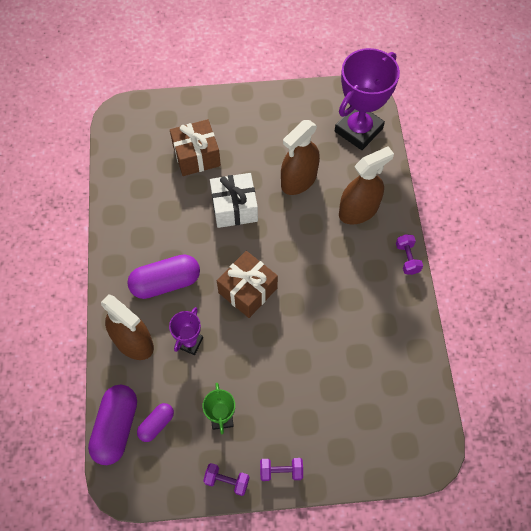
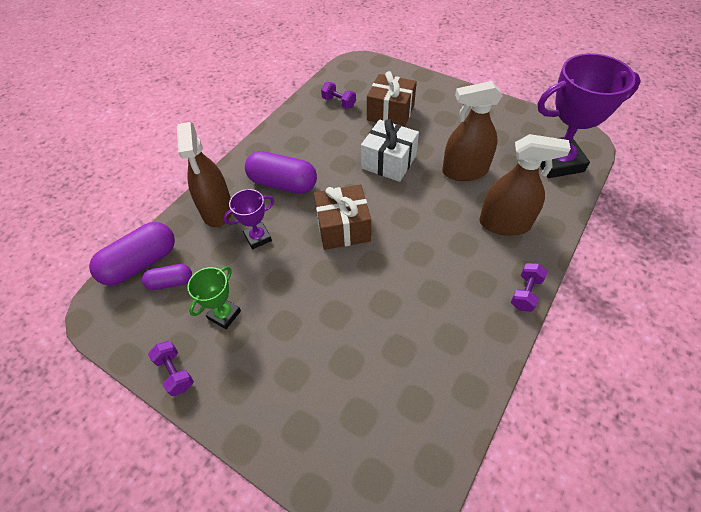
camera: 40 degrees right, 10 degrees down
(281, 471) = (228, 402): purple dumbbell -> purple dumbbell (339, 102)

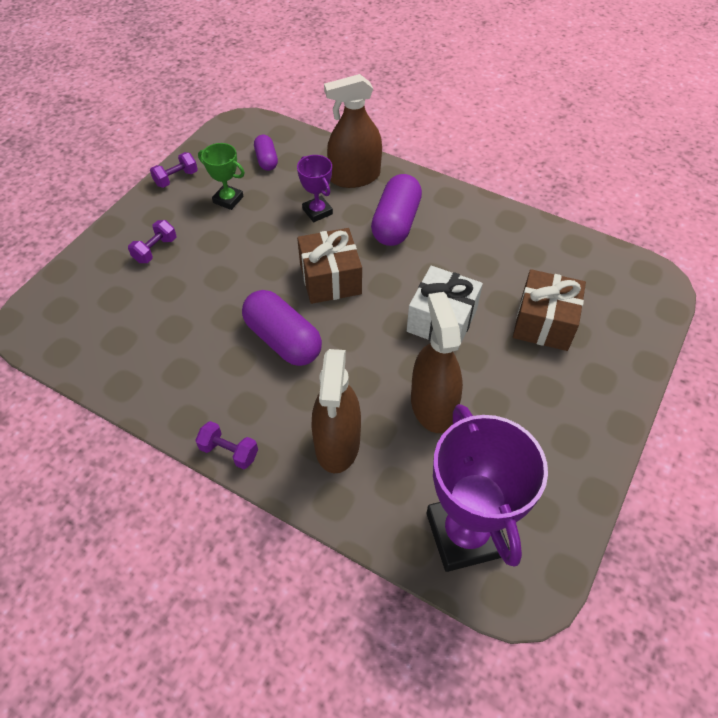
camera: 85 degrees right, 0 degrees up
(141, 263) = (289, 138): purple capsule -> purple capsule (283, 340)
(339, 102) = (554, 265): purple dumbbell -> purple dumbbell (155, 250)

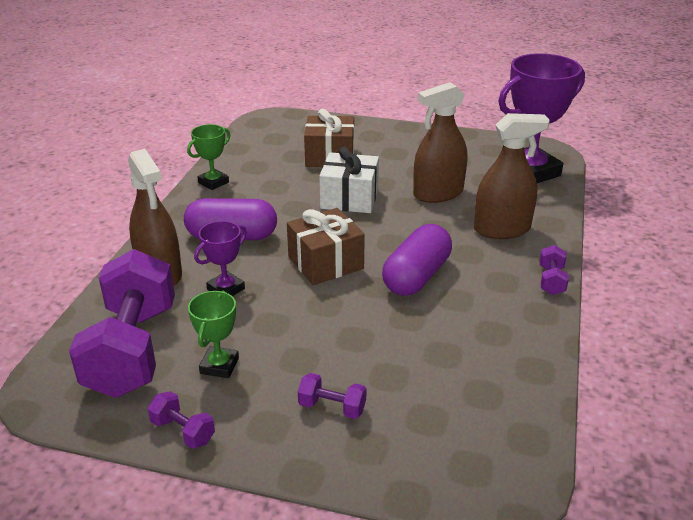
camera: 105 degrees left, 20 degrees down
(266, 160) = (132, 350): purple capsule -> purple dumbbell
(500, 220) = (213, 182): none -> green trophy

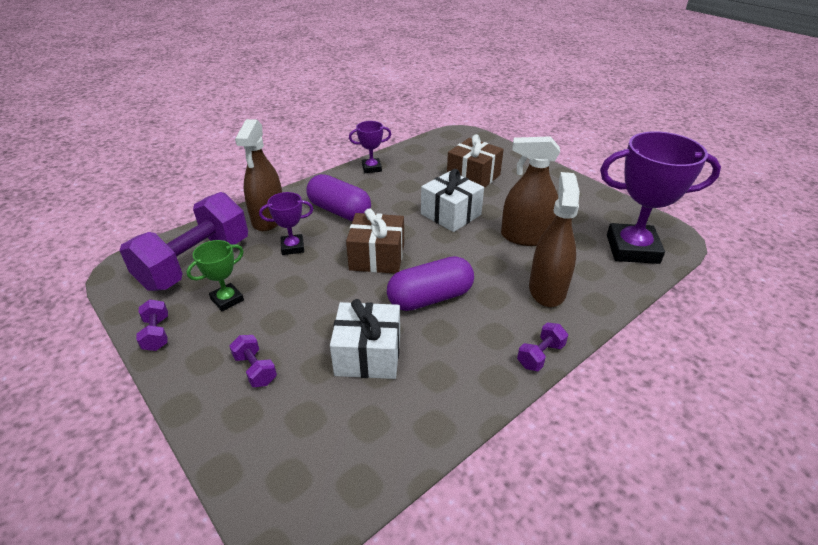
camera: 35 degrees right, 5 degrees up
(213, 182) = (371, 168): green trophy -> purple trophy
(419, 345) = (368, 355): none -> white gift
(502, 229) = (547, 289): brown spray bottle -> brown spray bottle turned 105 degrees counterclockwise

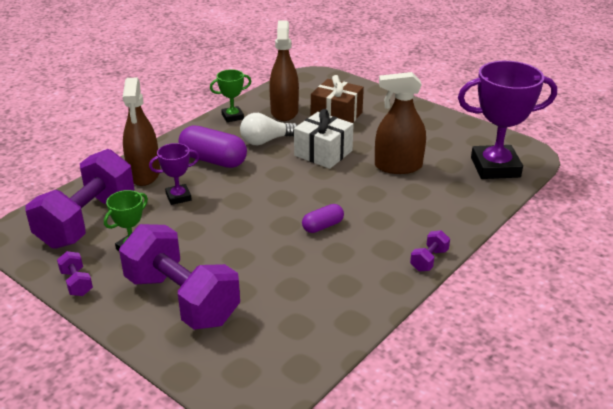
camera: 10 degrees left, 5 degrees down
(255, 369) = (182, 299): purple dumbbell -> purple dumbbell, size x2.49
(368, 355) = (280, 276): white gift -> none
(371, 168) = (232, 117): purple trophy -> green trophy
(377, 257) = (263, 197): brown gift -> none
(397, 196) = (266, 141): none -> white light bulb
(430, 298) = (323, 226): purple capsule -> purple capsule, size x0.56
(547, 289) = (425, 208): brown spray bottle -> brown spray bottle (284, 111)

